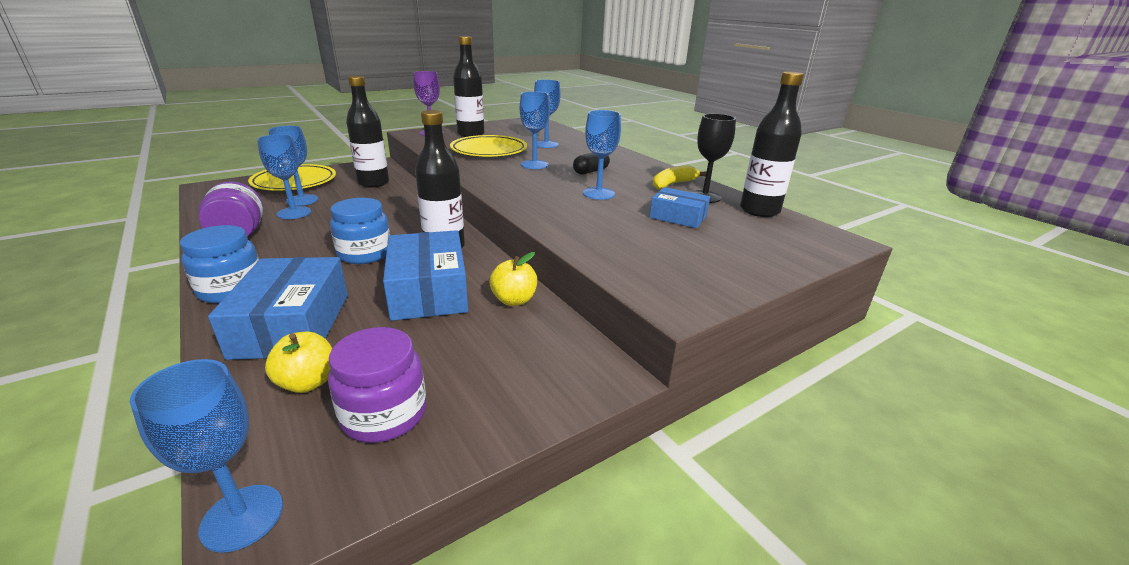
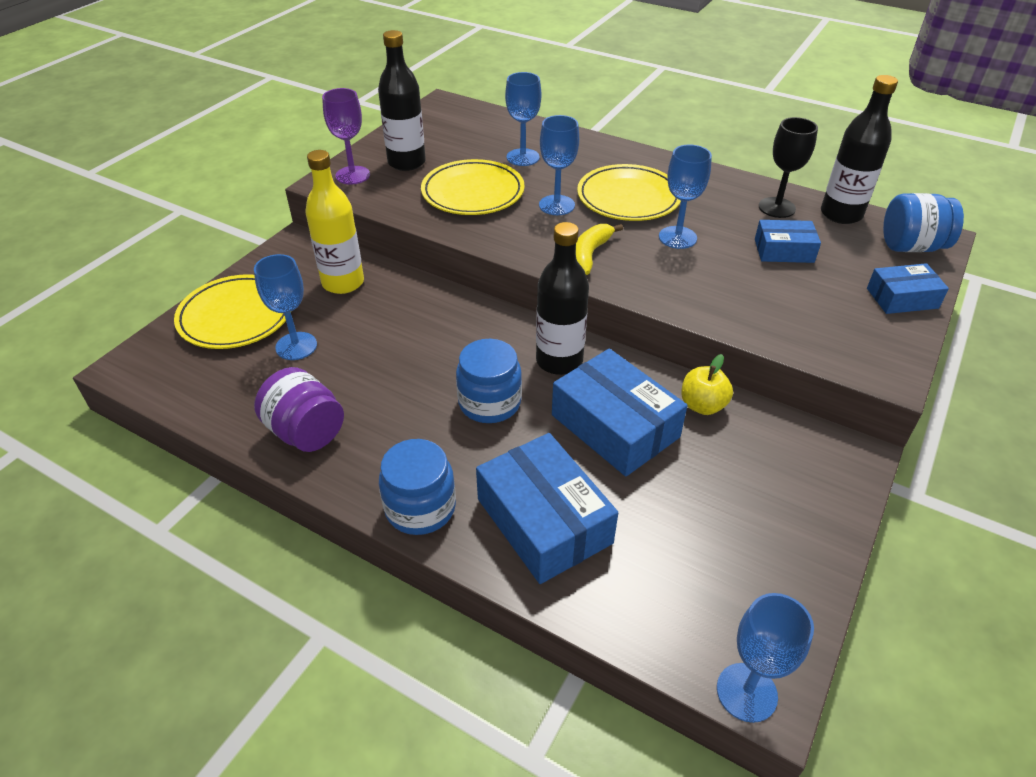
camera: 25 degrees left, 15 degrees up
(294, 213) = (319, 371): blue goblet -> none
(308, 382) = (642, 570): yellow apple -> none
(373, 183) = (343, 283): black bottle -> yellow bottle
(384, 414) = (737, 568): purple jar -> none
(591, 171) = (628, 198): black capsule -> yellow plate
(673, 184) = (729, 195): yellow banana -> yellow banana (590, 255)
(756, 265) = (902, 298): none -> blue box
(807, 240) = (911, 246): none -> blue jar

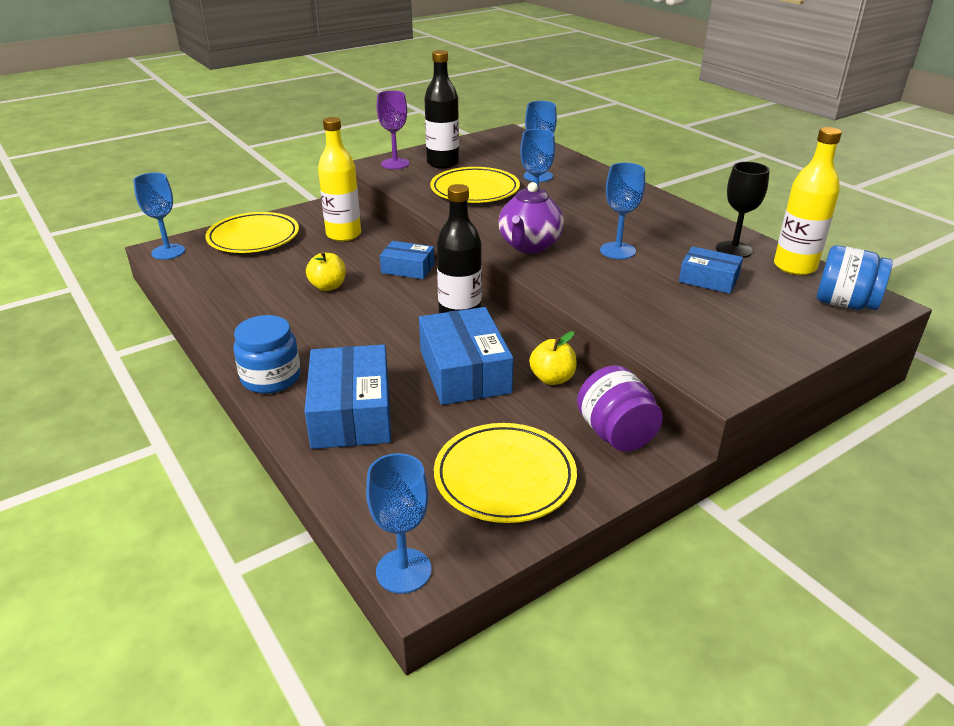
camera: 25 degrees right, 10 degrees down
(296, 346) = (277, 263): blue goblet -> blue goblet (168, 252)
(306, 432) = (237, 313): purple jar -> purple jar (615, 434)
(383, 361) = (328, 286): none -> yellow apple
(489, 403) = (381, 331): blue jar -> none
(590, 255) = (529, 246): yellow banana -> purple teapot
(628, 198) = (601, 217): yellow plate -> yellow plate (504, 477)
(841, 214) = (794, 267): black bottle -> yellow bottle
(902, 298) = (793, 337): blue box -> blue box (408, 268)

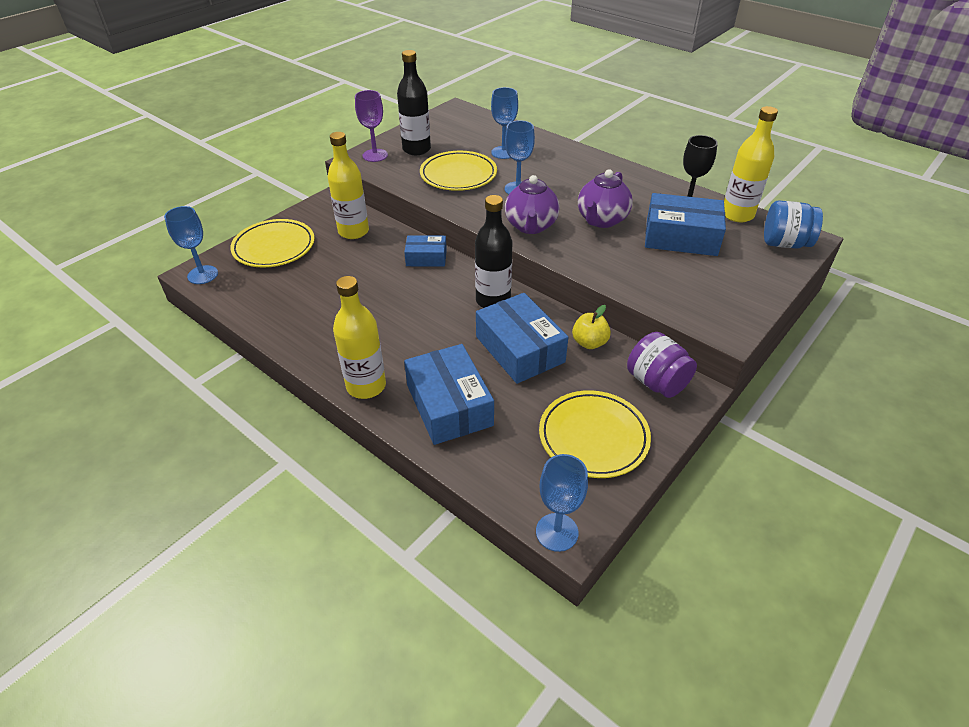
camera: 15 degrees left, 10 degrees up
(271, 378) = (366, 386): blue jar -> yellow bottle
(328, 286) = (367, 287): yellow apple -> none
(617, 251) = (601, 220): blue goblet -> purple teapot
(708, 279) = (681, 237): blue box -> blue box, size x1.73

